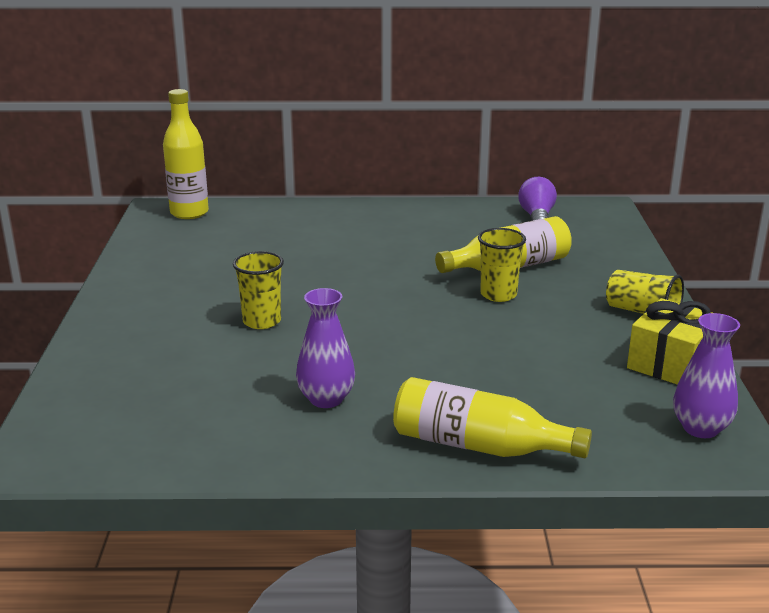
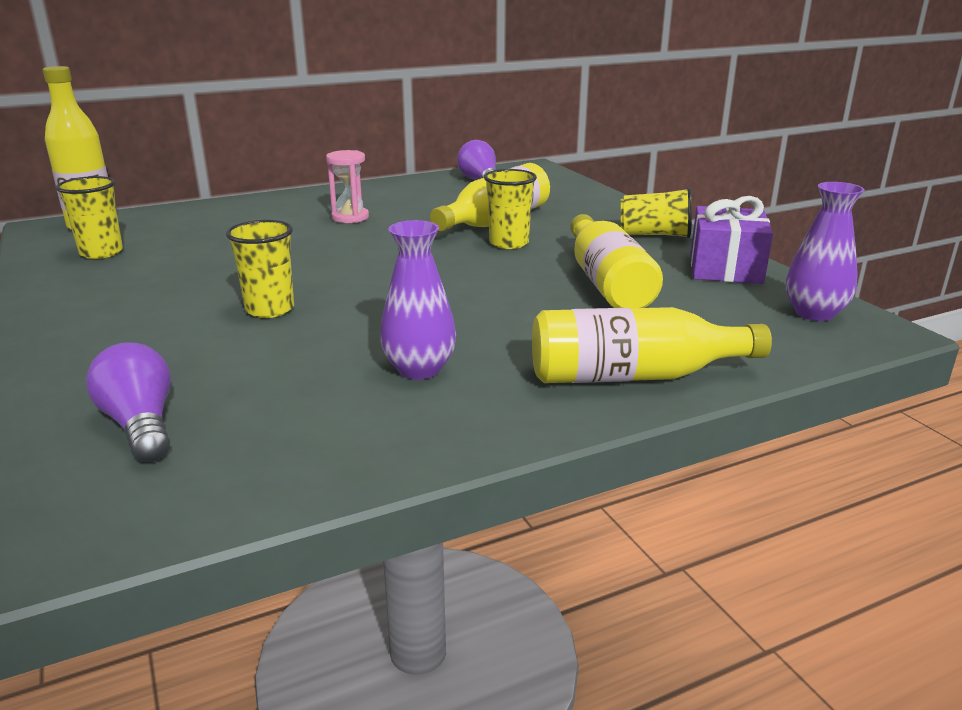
camera: 25 degrees left, 0 degrees up
(123, 396) = (141, 425): none -> purple light bulb
(181, 241) = (101, 252): none -> yellow cup
(388, 240) = (350, 217): none -> pink hourglass
(544, 355) = (607, 283): none -> yellow bottle
(670, 363) = (725, 268): yellow gift -> purple gift

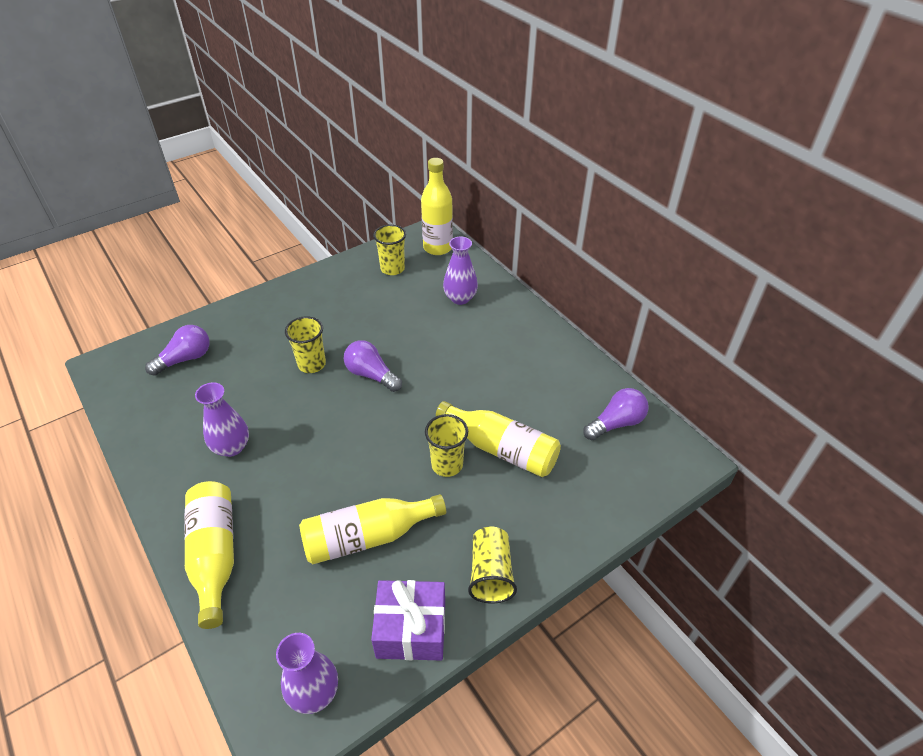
camera: 80 degrees right, 20 degrees up
(222, 221) = (460, 298): none -> purple vase
(328, 273) = (371, 375): none -> purple light bulb
(350, 217) = (486, 359): pink hourglass -> none

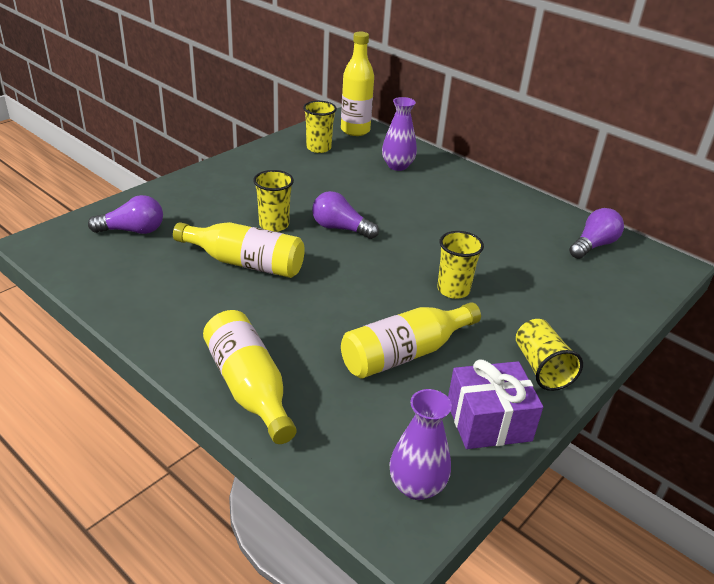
camera: 15 degrees left, 10 degrees down
(185, 359) = (133, 230): purple light bulb -> purple light bulb turned 45 degrees clockwise
(231, 447) = (221, 297): purple vase -> none
(501, 449) = (499, 273): yellow bottle -> yellow bottle (245, 263)

